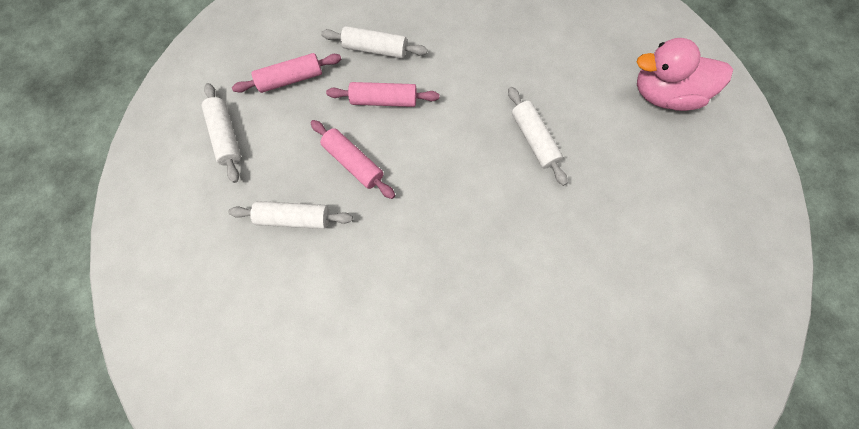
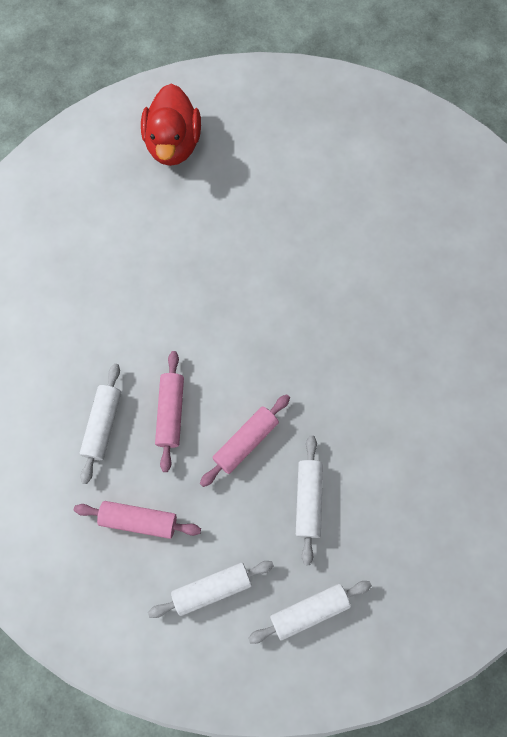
camera: 90 degrees left, 0 degrees up
(291, 79) = (139, 520): pink rolling pin -> pink rolling pin turned 60 degrees counterclockwise
(533, 139) = (221, 265): white rolling pin -> white rolling pin (309, 611)
(663, 94) = (173, 144): pink duck -> red duck

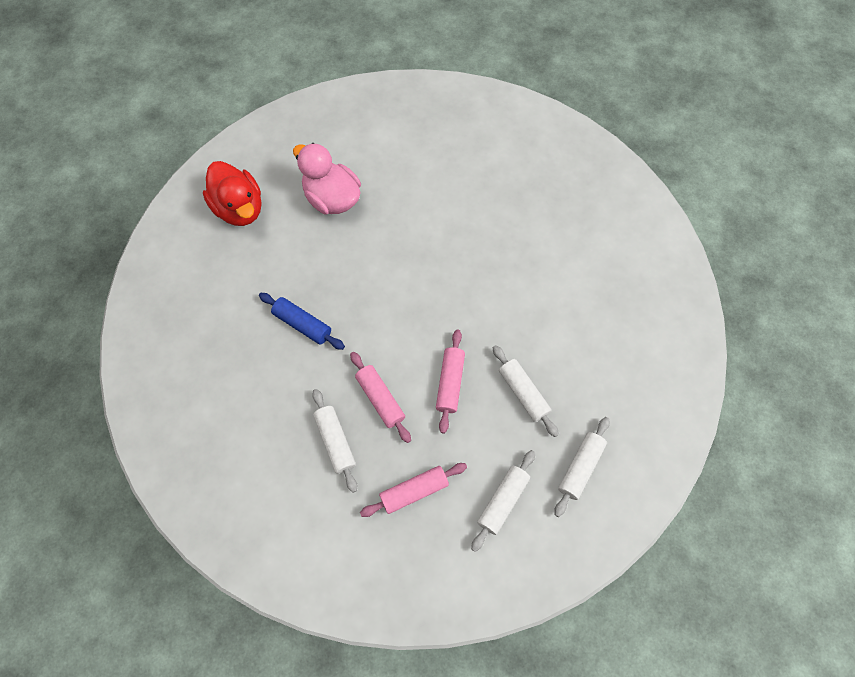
camera: 35 degrees left, 5 degrees down
(151, 294) = (302, 324): none -> blue rolling pin
(265, 187) = (332, 198): none -> pink duck

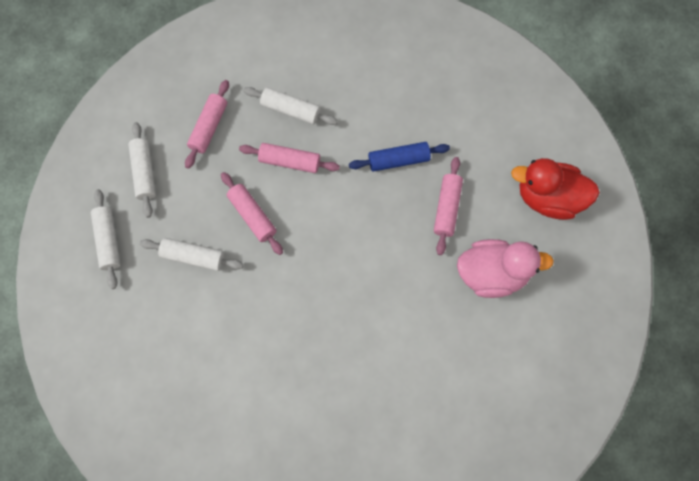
camera: 135 degrees right, 5 degrees up
(310, 262) = (446, 208): none -> pink rolling pin

